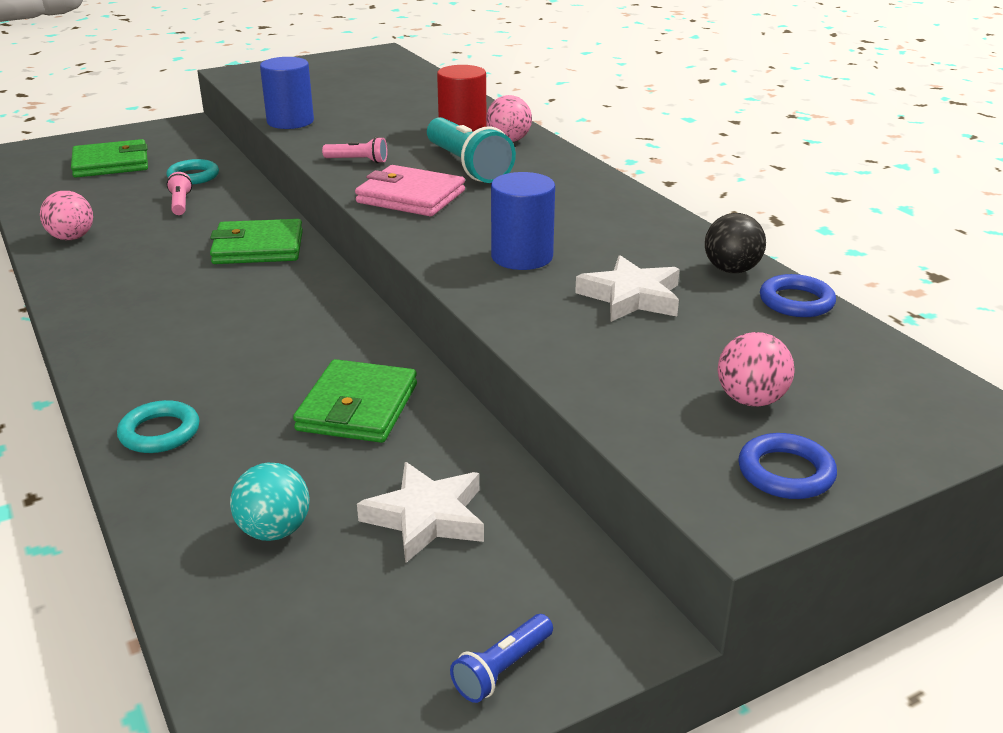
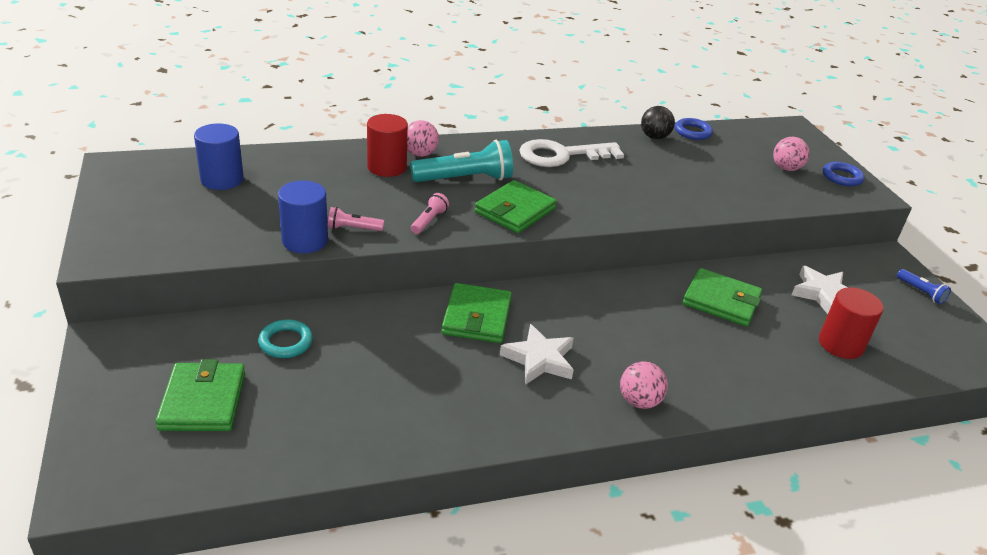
camera: 80 degrees left, 5 degrees up
(72, 238) = (406, 430): pink ball -> pink ball (639, 401)
(160, 432) = (748, 382): turquoise ring -> none
(180, 203) = (355, 354): pink flashlight -> pink flashlight (353, 228)
(274, 531) = (840, 344): turquoise ball -> red cylinder
(410, 197) = (515, 210): pink wallet -> green wallet
(522, 257) = (625, 190): blue cylinder -> blue cylinder (222, 179)
(587, 210) = (561, 155): none -> white key
(631, 297) = (683, 170): white star -> white star (539, 359)

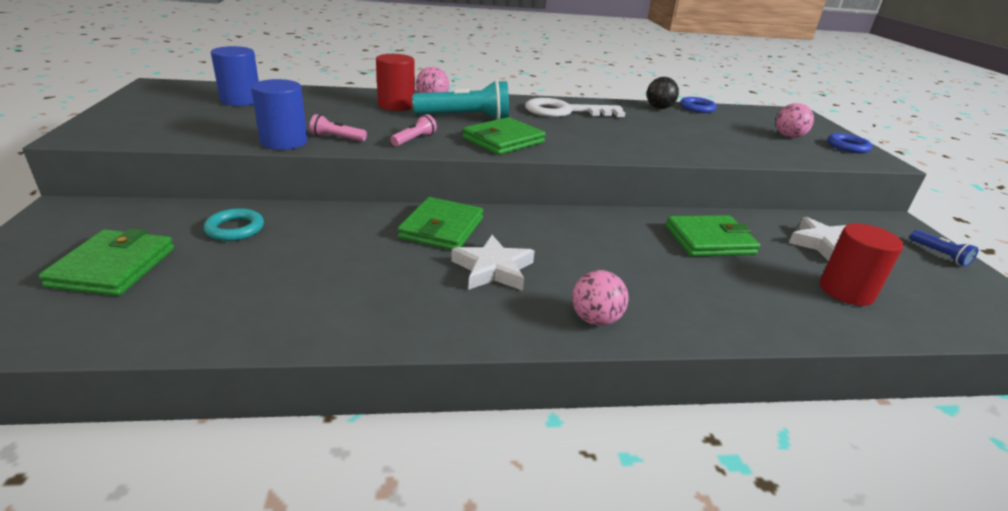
camera: 10 degrees right, 5 degrees down
(721, 301) = (709, 240): green wallet -> green wallet turned 45 degrees counterclockwise

